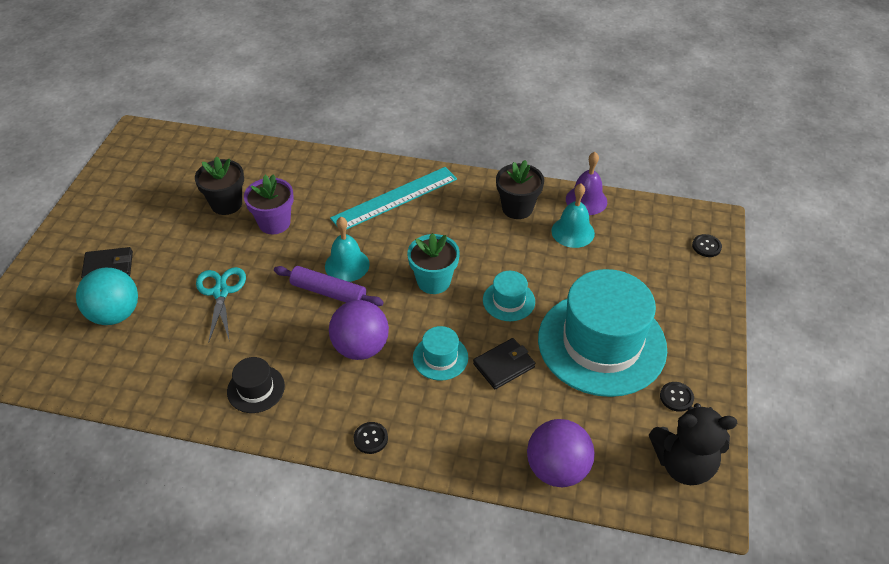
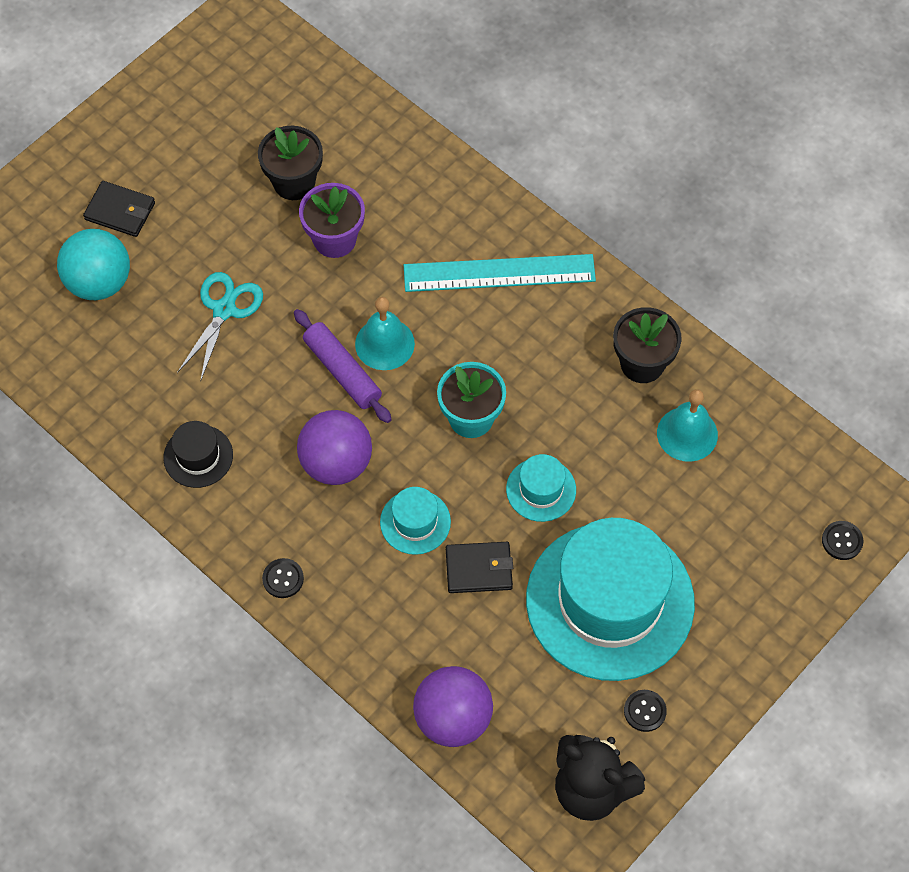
camera: 30 degrees right, 15 degrees up
(586, 200) = (739, 395): purple bell -> none

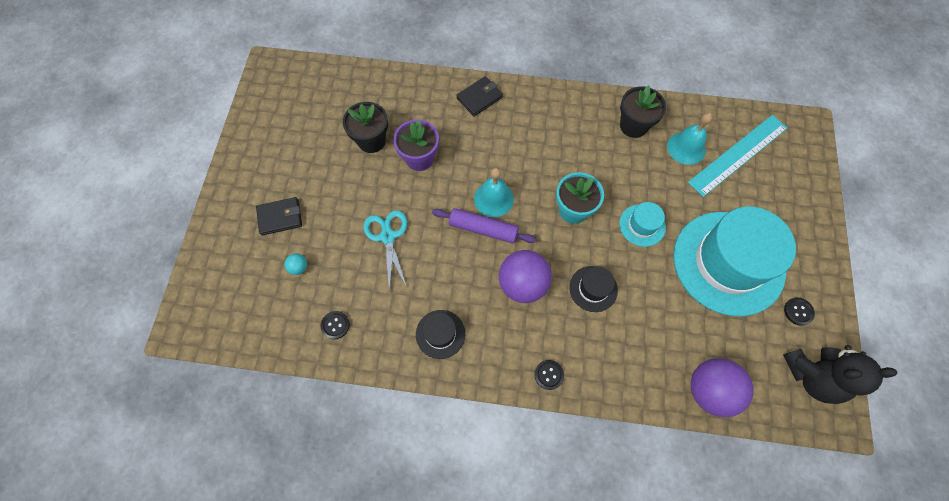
camera: 35 degrees left, 5 degrees up
(99, 282) = (299, 267): turquoise ball -> turquoise ball, size x0.42
(415, 522) = (593, 288): turquoise hat -> black hat
(479, 569) = (648, 292): black wallet -> black wallet (479, 98)
(499, 273) = (522, 123): turquoise ruler -> turquoise ruler (738, 155)
(842, 541) = (804, 154): black button -> black button (335, 325)

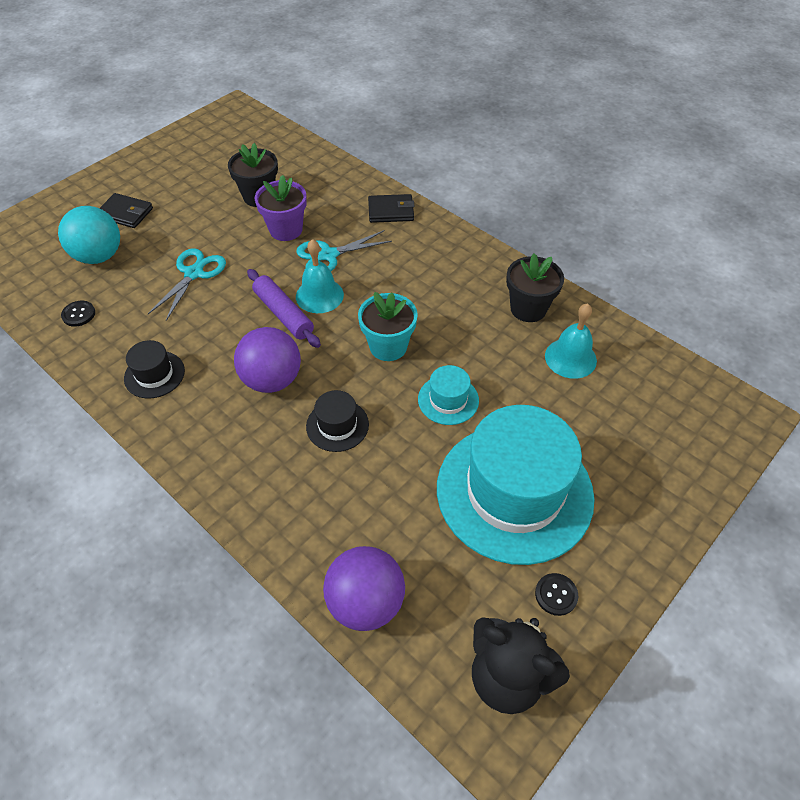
camera: 35 degrees right, 15 degrees down
(299, 267) = (99, 256): turquoise ball -> turquoise ball, size x2.37
(470, 161) = (329, 255): none -> turquoise scissors
(549, 375) = (214, 472): black button -> none
(738, 155) = (629, 397): turquoise ruler -> none

